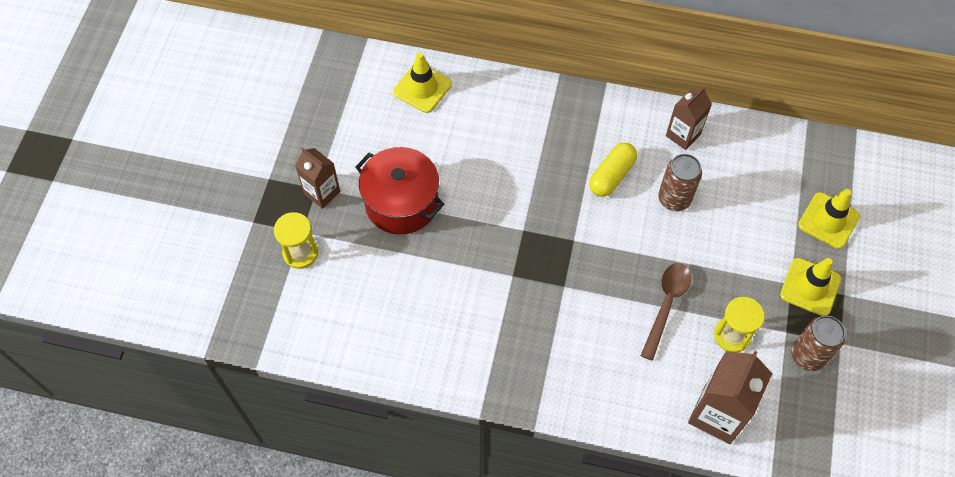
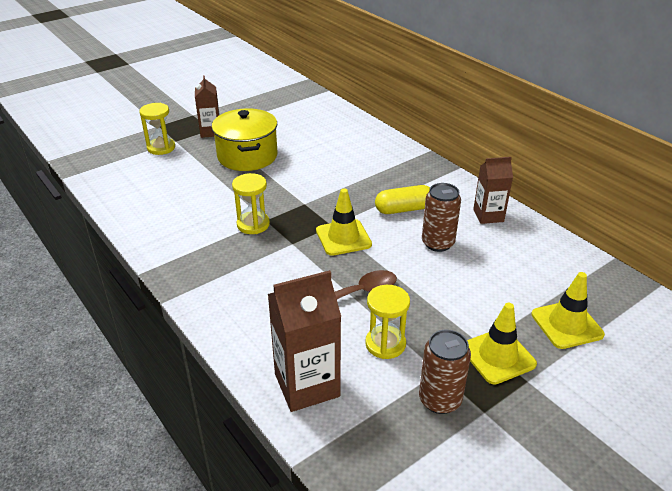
camera: 40 degrees right, 25 degrees down
(401, 203) = (247, 156): red pot -> yellow pot
(422, 88) = (331, 119): yellow traffic cone -> yellow traffic cone (343, 237)
(508, 289) = (253, 224): none -> yellow hourglass

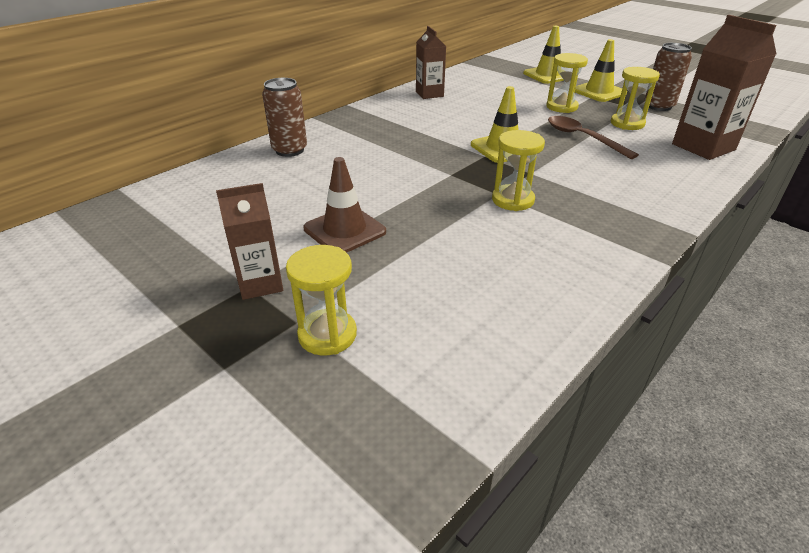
camera: 100 degrees left, 0 degrees up
(247, 156) = (344, 230): yellow pot -> brown traffic cone
(404, 209) = (436, 125): yellow capsule -> none
(437, 243) = (483, 110): brown can -> brown can (289, 150)
(443, 304) = (561, 107): none -> yellow hourglass

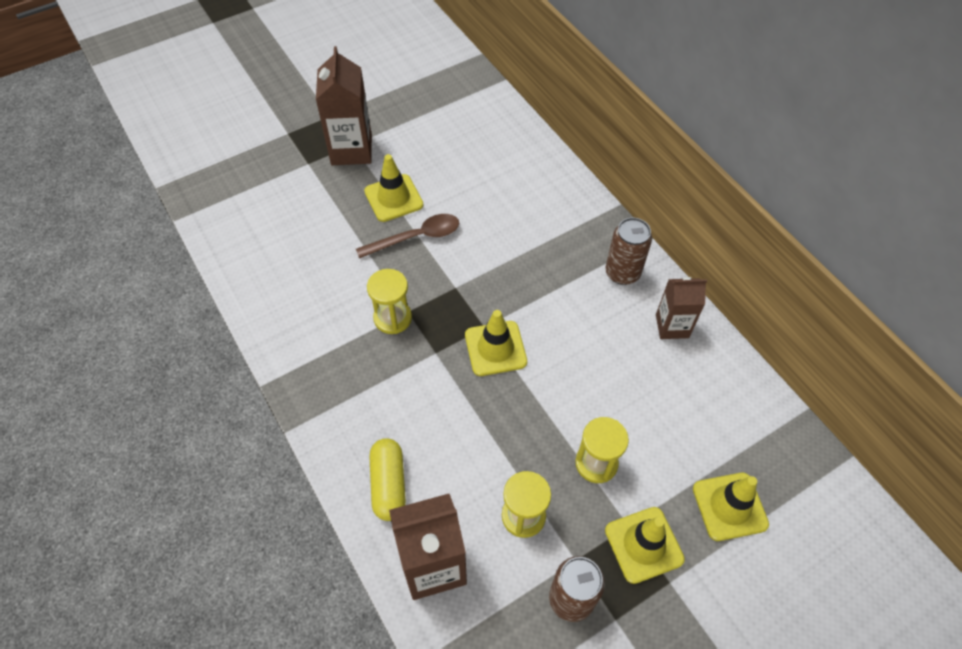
camera: 105 degrees right, 20 degrees up
(260, 283) = (351, 150): brown carton -> brown carton, size x1.58
(289, 150) = (543, 179): brown can -> brown can (622, 273)
(327, 334) = (290, 175): yellow hourglass -> none
(344, 230) = (393, 198): brown traffic cone -> yellow traffic cone
(582, 138) = (497, 440): brown spoon -> brown spoon (416, 237)
(671, 173) = (389, 484): none -> yellow capsule

